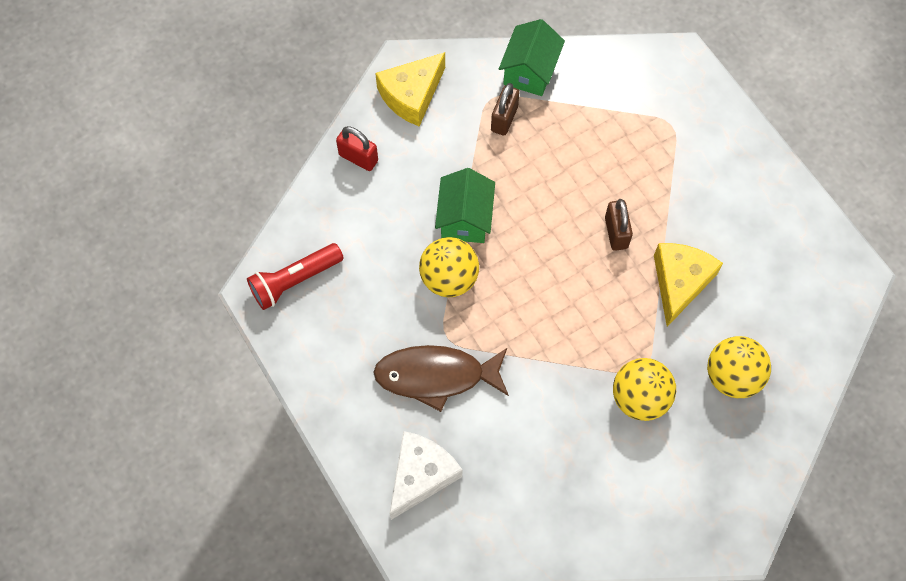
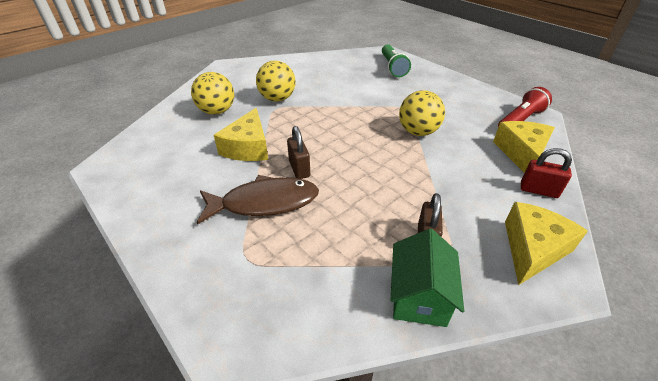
camera: 170 degrees right, 25 degrees down
(337, 216) = (521, 153): none -> yellow cheese
(421, 475) = (393, 67): white cheese -> green flashlight
(436, 376) = (402, 95): brown fish -> brown fish (264, 202)
(465, 218) = (424, 163): green house -> none

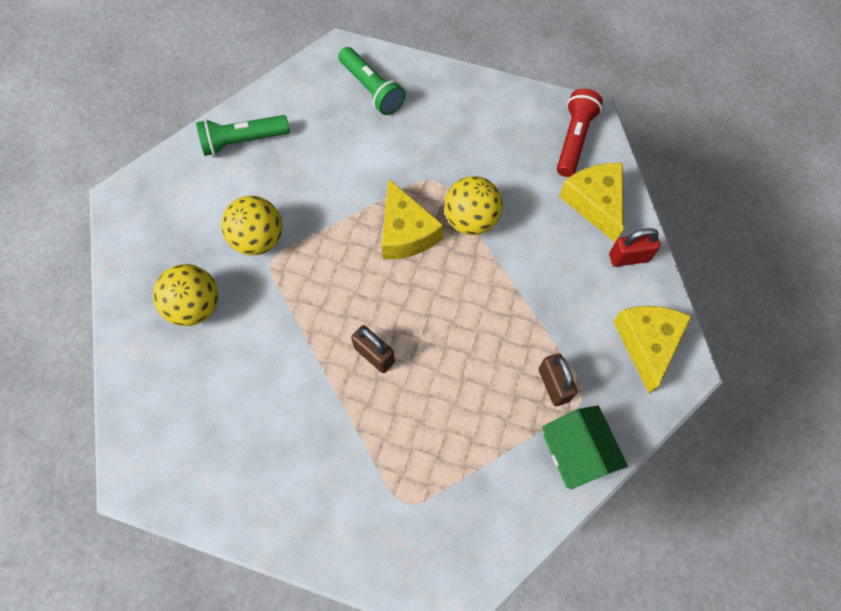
camera: 30 degrees left, 25 degrees up
(248, 147) = (289, 352): yellow cheese -> yellow cheese (406, 232)
(264, 202) = (371, 425): brown fish -> none
(304, 65) = (243, 141): none -> green flashlight

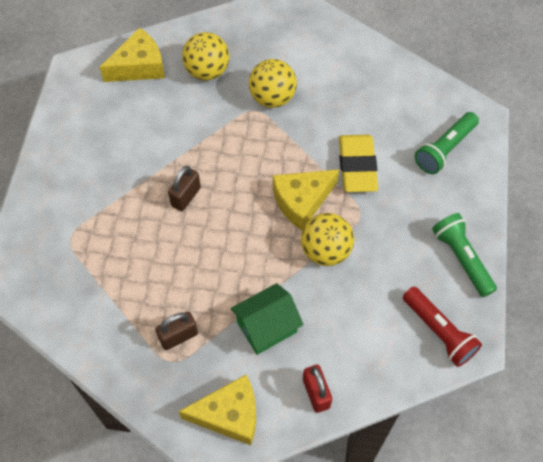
camera: 80 degrees right, 5 degrees down
(243, 141) = (362, 66): green flashlight -> green flashlight (461, 258)
(374, 171) = (357, 166): none -> yellow eraser
(574, 139) = (439, 331): red flashlight -> red flashlight turned 45 degrees clockwise
(576, 452) = (121, 360): green house -> green house (267, 327)
(595, 203) = (369, 357): yellow cheese -> yellow cheese (139, 66)

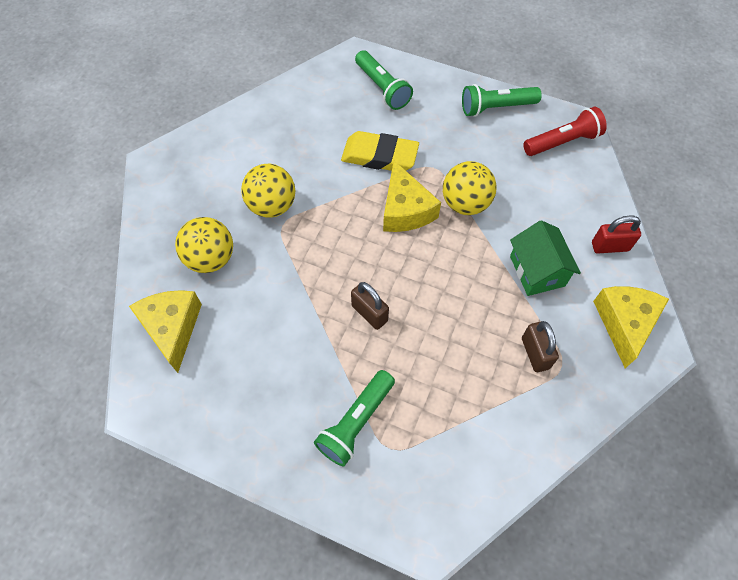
camera: 75 degrees left, 0 degrees up
(87, 209) = (356, 422): none -> green flashlight

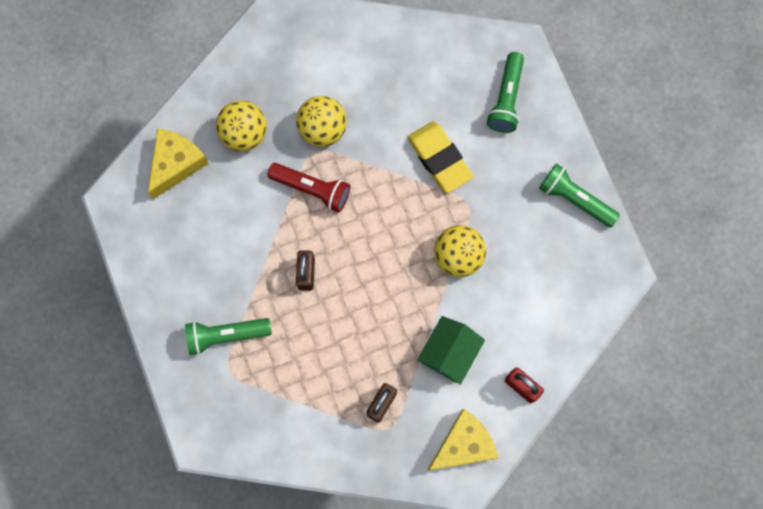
camera: 45 degrees right, 15 degrees up
(405, 210) = (410, 220): yellow cheese -> none
(562, 142) = (590, 277): red flashlight -> red flashlight (312, 189)

